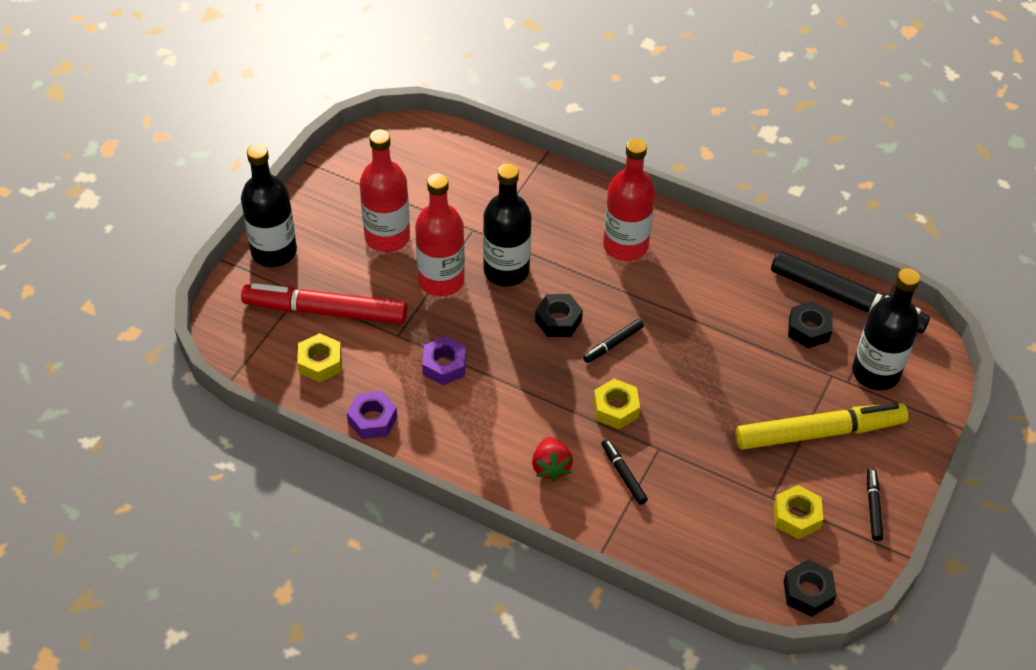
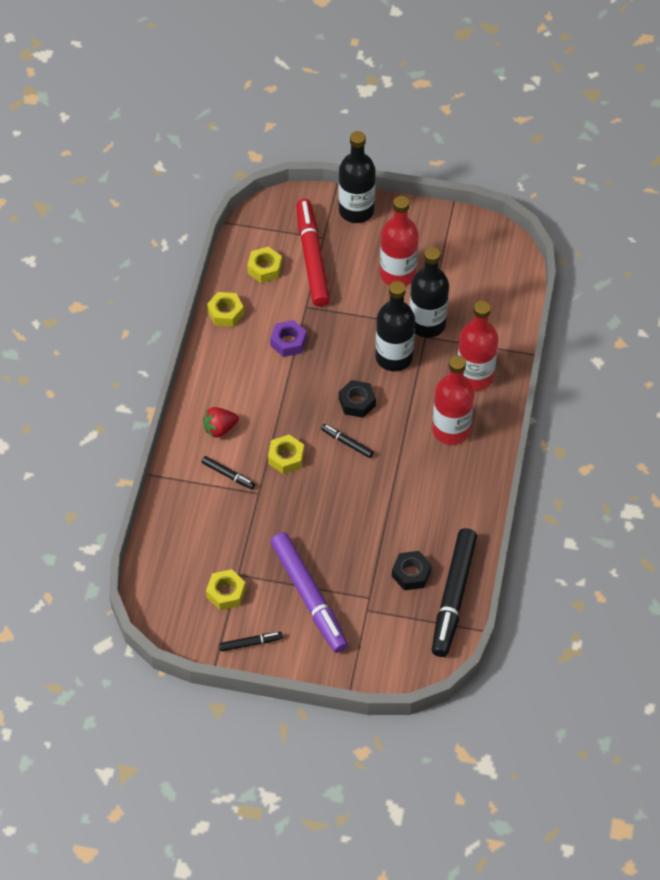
camera: 75 degrees right, 5 degrees up
(372, 420) = (225, 313): purple nut -> yellow nut
(441, 280) = (368, 319): red bottle -> red bottle (474, 377)
(623, 474) = (228, 475): black marker -> black marker turned 75 degrees clockwise
(808, 592) = (162, 610): black nut -> none
(819, 433) = (309, 596): yellow marker -> purple marker
(875, 373) = (383, 628): black bottle -> black bottle (427, 324)

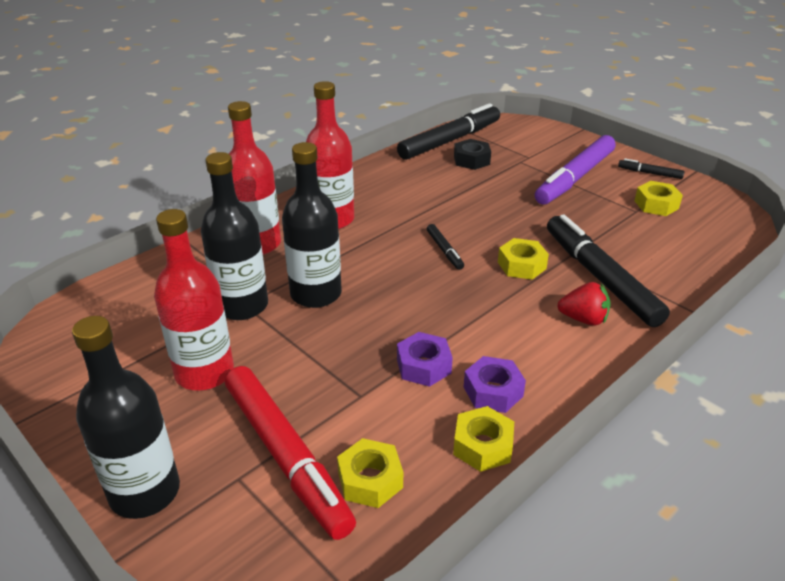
camera: 145 degrees left, 20 degrees down
(228, 475) = (600, 277): black marker -> black marker, size x2.25
(240, 346) = (493, 391): none -> purple nut
(309, 596) = (575, 178): purple marker -> purple marker turned 150 degrees counterclockwise
(312, 258) = (286, 456): red marker -> red marker turned 60 degrees counterclockwise
(357, 402) = (400, 275): black nut -> none

